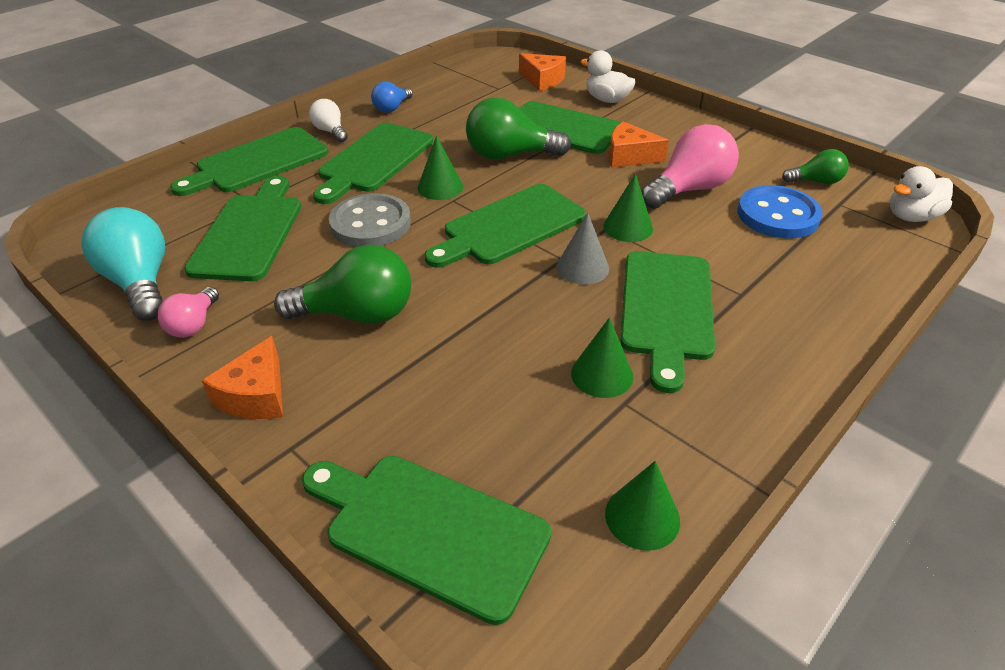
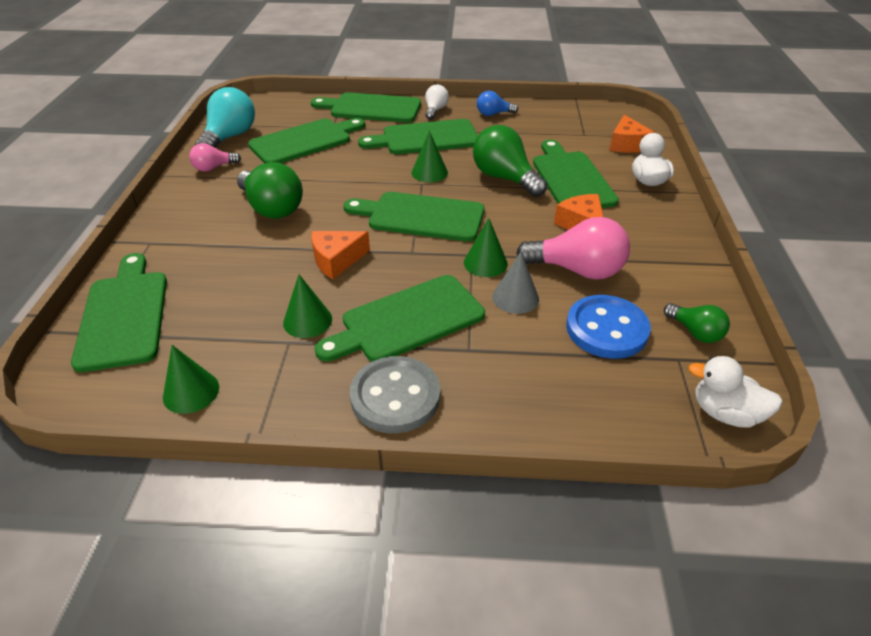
camera: 50 degrees right, 0 degrees up
(256, 395) = (178, 213): orange cheese -> orange cheese (336, 260)
(370, 224) = (360, 170): grey button -> grey button (395, 396)
(582, 267) = (412, 264): grey cone -> grey cone (515, 297)

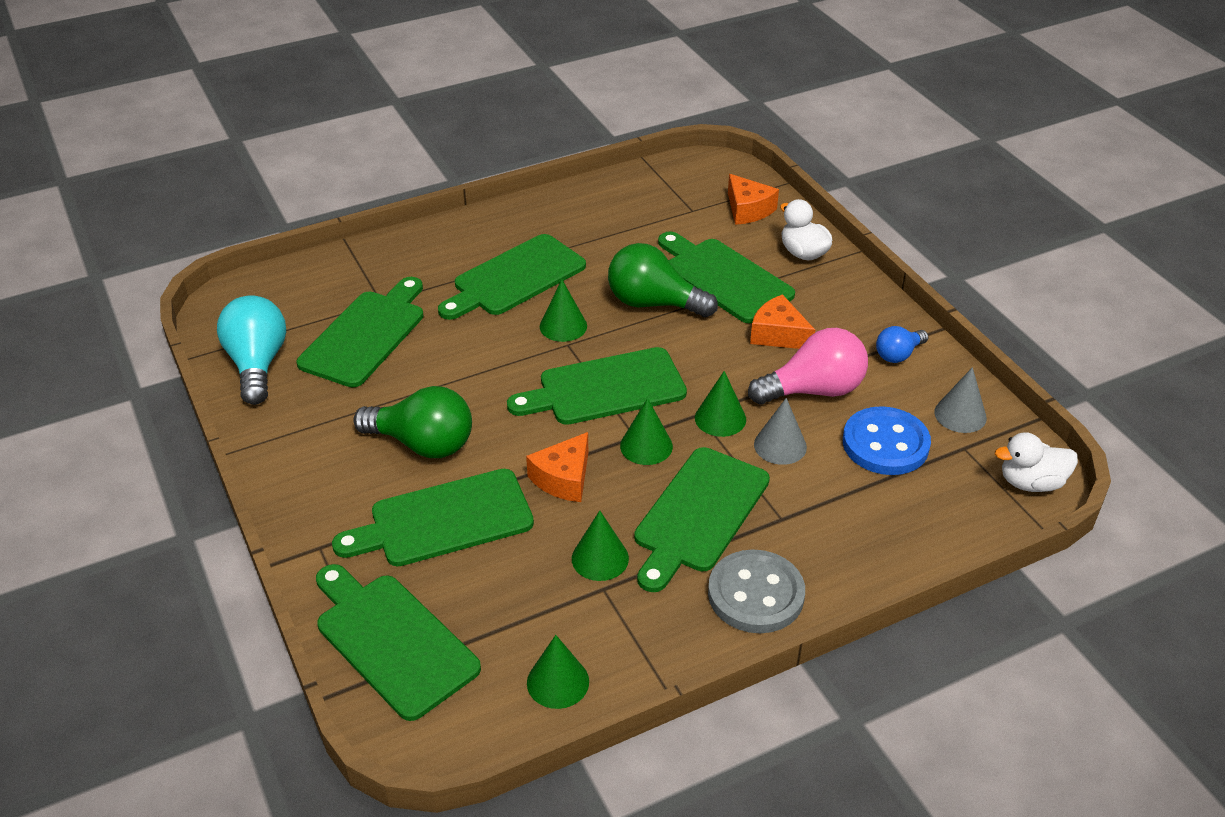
camera: 30 degrees left, 0 degrees up
(214, 168) = (286, 417): pink light bulb -> none
(371, 108) = (404, 254): green cutting board -> green cutting board (444, 520)
(413, 261) = (646, 446): none -> green cone
(435, 110) = (489, 231): white light bulb -> none
(493, 114) = (565, 214): blue light bulb -> blue light bulb (898, 354)
(695, 332) = (960, 415): green light bulb -> grey cone

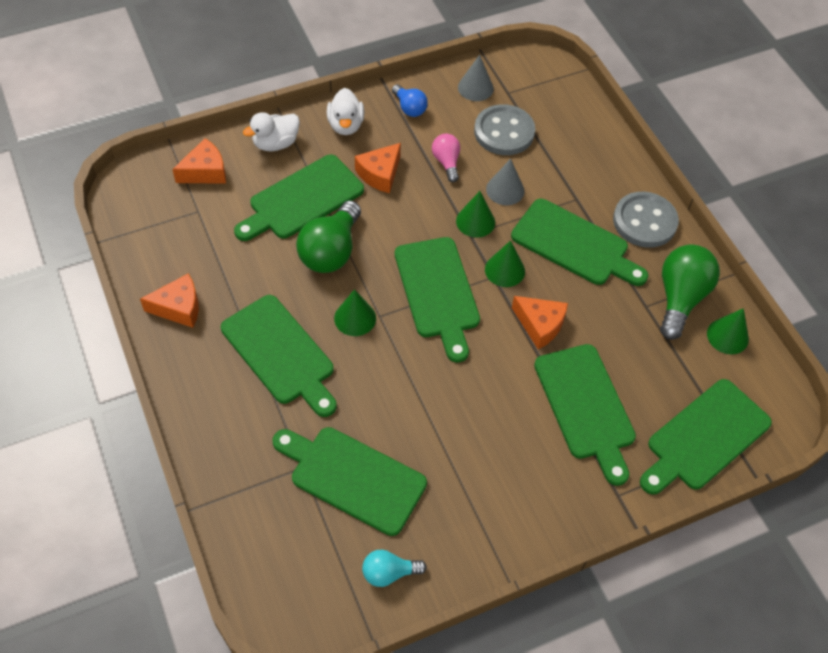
camera: 90 degrees left, 15 degrees up
(257, 364) = (389, 573): turquoise light bulb -> turquoise light bulb, size x0.55
(423, 444) = (501, 424): green light bulb -> green light bulb (680, 298)
(567, 211) = (179, 307): none -> orange cheese
(600, 558) = (619, 306): green cone -> none
(813, 390) = (446, 162): pink light bulb -> pink light bulb, size x0.55
(885, 444) = (504, 132): blue button -> grey button
(1031, 483) = (540, 67): white duck -> white duck (346, 125)

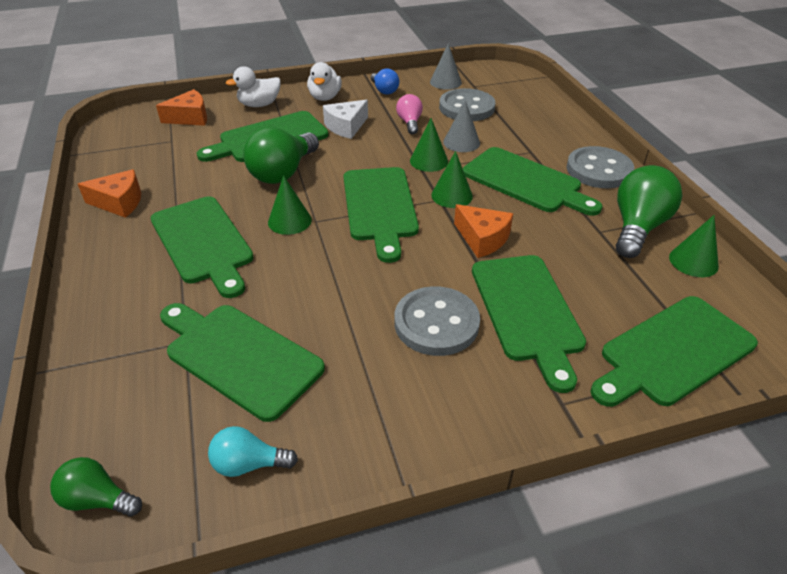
camera: 10 degrees right, 15 degrees down
(286, 613) = (98, 499): none -> green light bulb
(380, 174) = (346, 127): orange cheese -> white cheese
(511, 427) = (436, 323): none -> grey button

